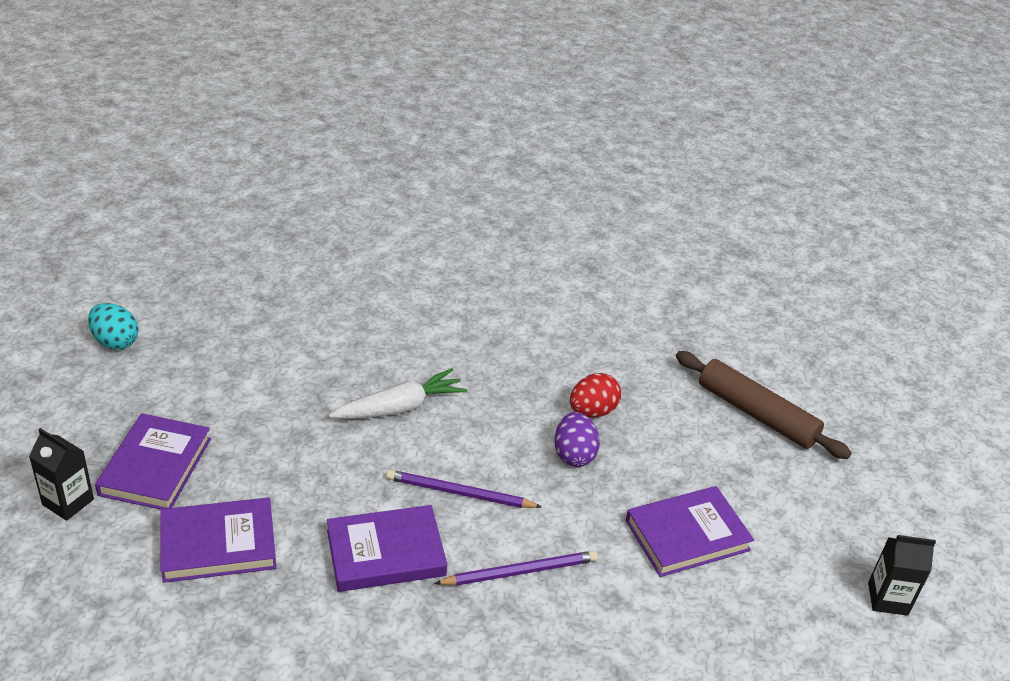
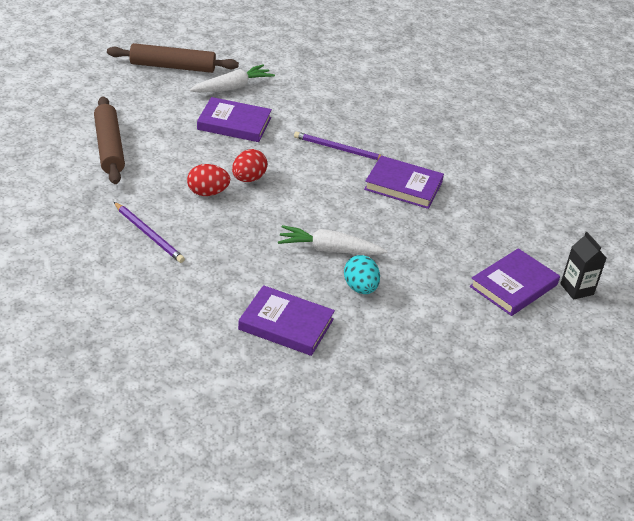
camera: 145 degrees left, 0 degrees up
(115, 342) = (507, 392): turquoise egg -> turquoise egg (360, 288)
(218, 544) = (494, 229): purple book -> purple book (286, 324)
(459, 493) = (337, 192): purple pencil -> purple pencil (149, 234)
(574, 455) = (248, 179): purple egg -> red egg
(771, 608) = (232, 87): none -> white carrot
(887, 599) = (172, 67): black carton -> brown rolling pin

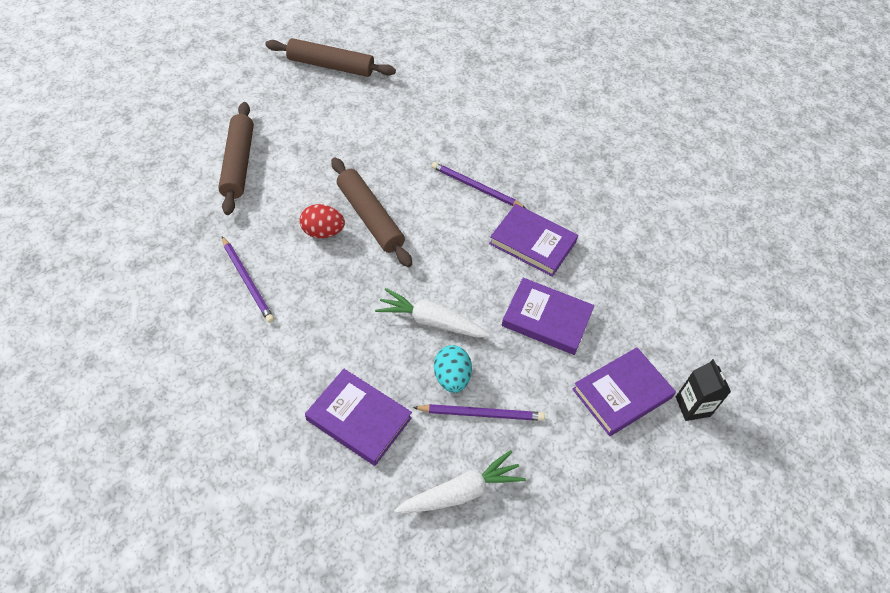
camera: 10 degrees right, 15 degrees up
(232, 87) = (384, 97): white carrot -> white carrot (461, 492)
(234, 123) = (374, 144): purple book -> purple book (546, 319)
(248, 179) = (370, 217): red egg -> brown rolling pin
(395, 311) = (481, 414): none -> purple pencil

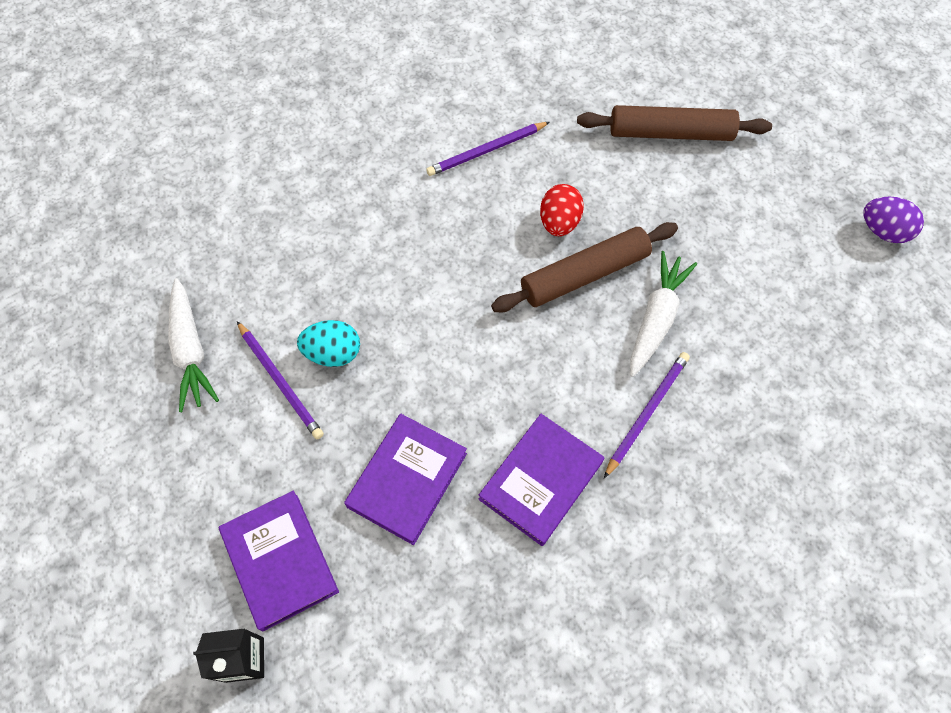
camera: 100 degrees right, 10 degrees up
(331, 66) = (883, 231): brown rolling pin -> purple egg
(359, 419) = (295, 256): purple book -> none
(431, 321) = (415, 336): white carrot -> white carrot (656, 318)
(481, 414) = (280, 381): purple pencil -> purple pencil turned 45 degrees counterclockwise

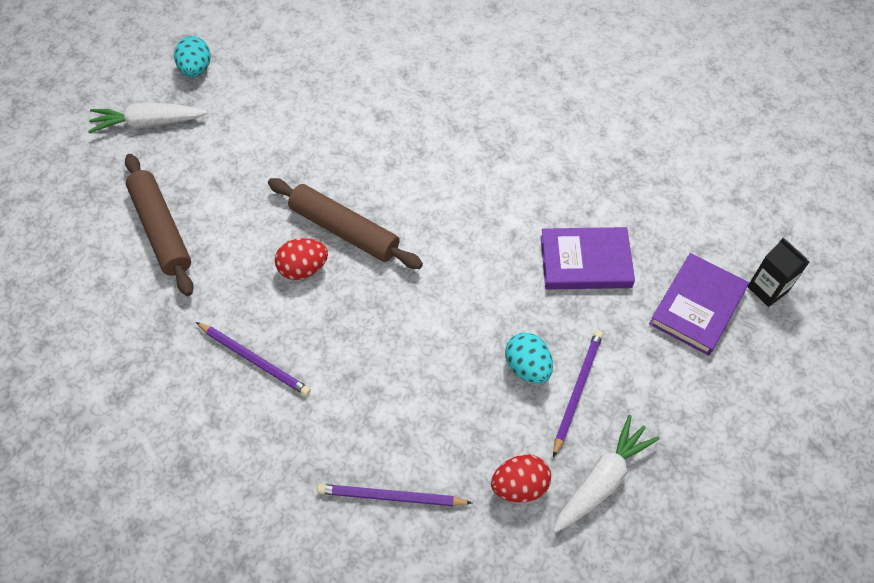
camera: 120 degrees left, 5 degrees down
(236, 285) = (519, 486): none -> red egg
(540, 480) = (527, 185): purple book -> none
(647, 412) = (435, 148): purple pencil -> purple pencil (391, 497)
(656, 318) = (355, 171): white carrot -> white carrot (148, 123)
(883, 231) = (196, 69): purple egg -> turquoise egg

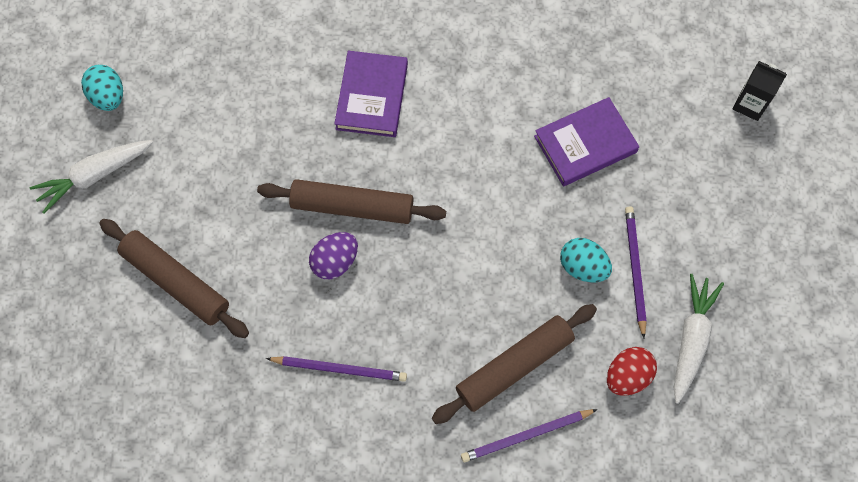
camera: 25 degrees left, 10 degrees up
(303, 269) = (335, 261): red egg -> purple egg
(414, 428) = (514, 366): none -> brown rolling pin
(697, 306) = (699, 146): purple book -> purple book (372, 96)

